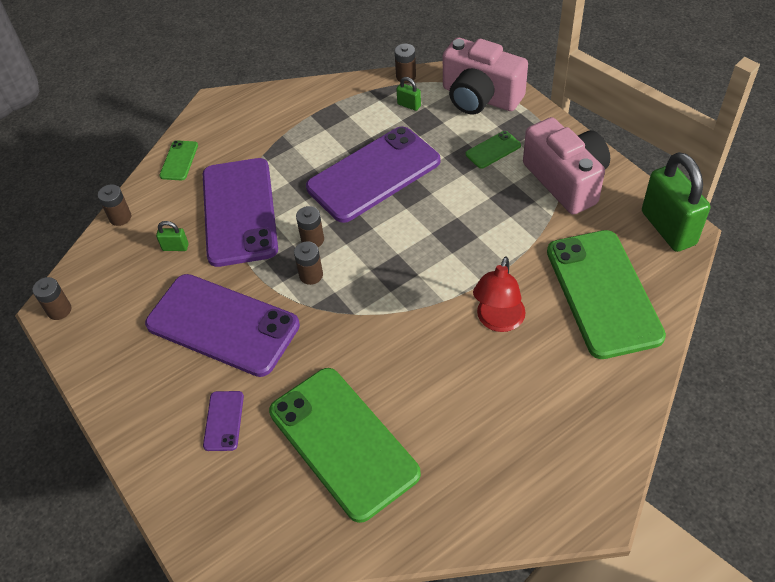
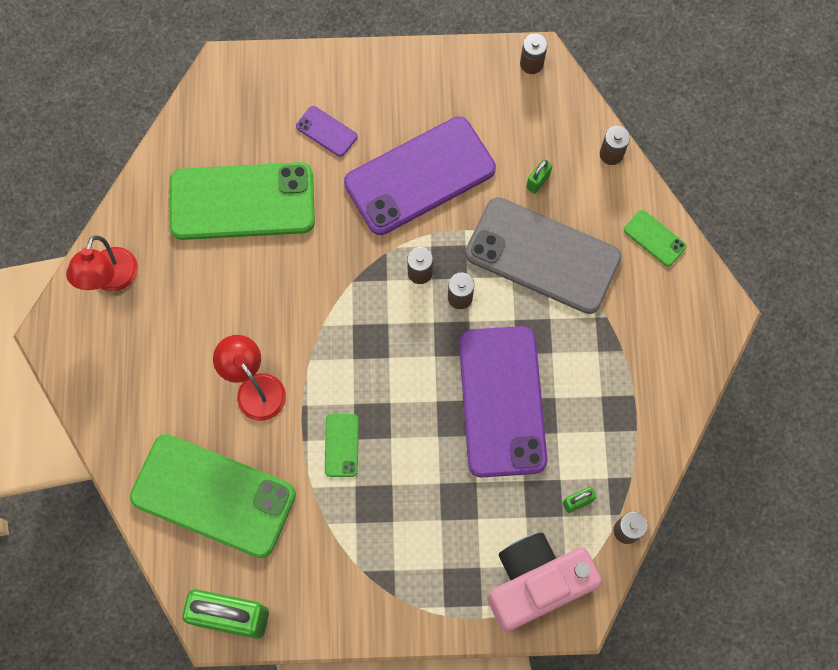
camera: 120 degrees right, 20 degrees up
(239, 212) = (542, 256): purple phone -> grey phone
(493, 150) = (450, 536): green phone -> green phone (341, 445)
(504, 499) = (111, 279): none -> red lamp
(566, 180) = (358, 573): pink camera -> none

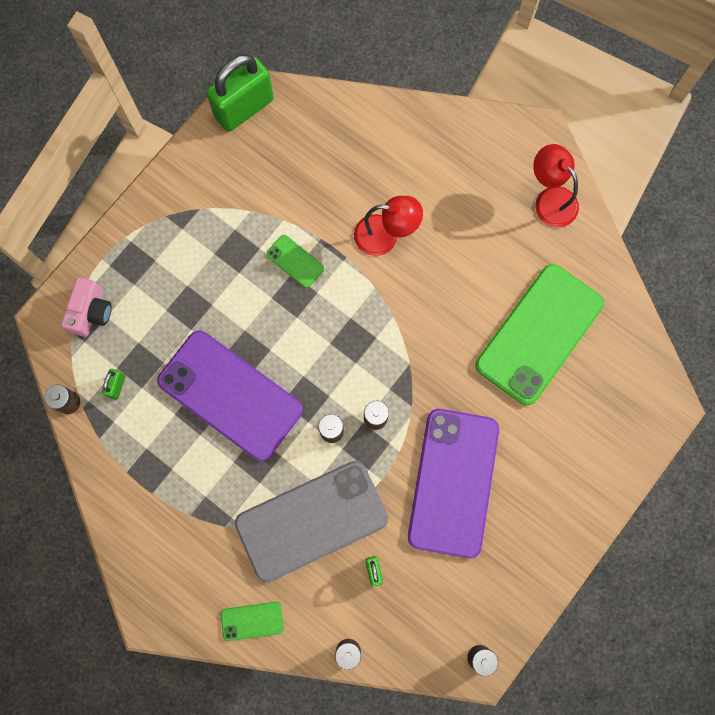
camera: 130 degrees right, 5 degrees up
(213, 495) = (333, 154): green phone -> none
(326, 131) = (549, 442): purple phone -> none
(536, 583) = (91, 312): pink camera -> pink camera, size x0.58

